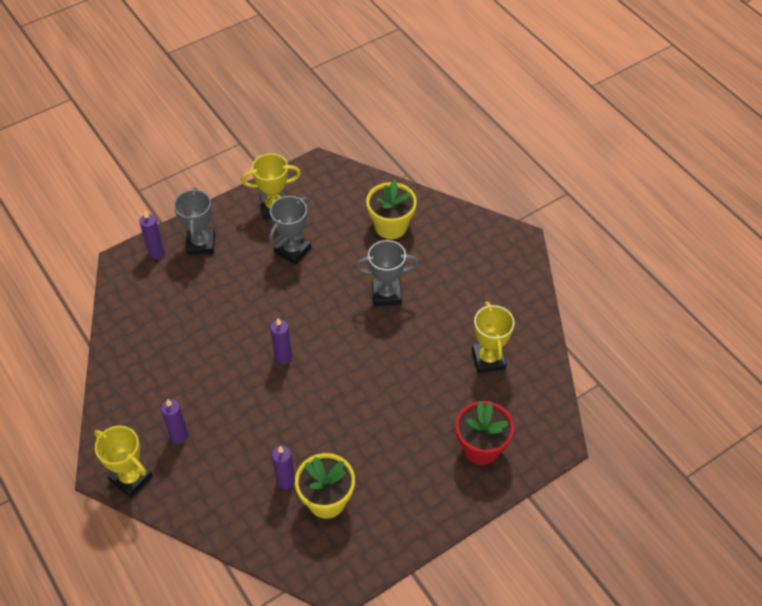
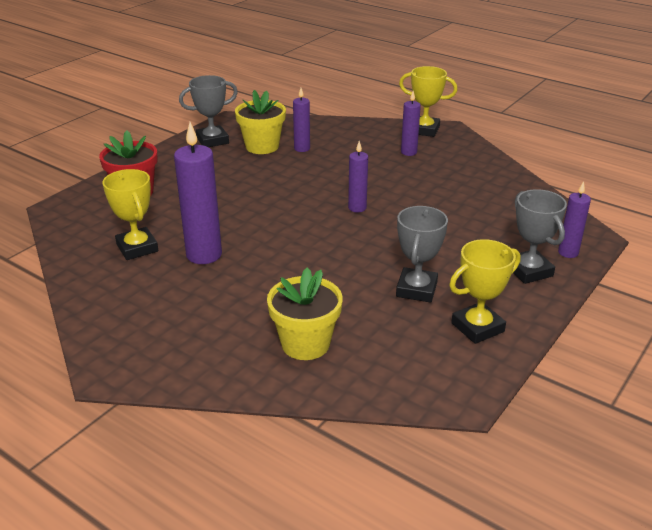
camera: 160 degrees right, 20 degrees down
(386, 294) = (276, 275): grey trophy -> grey trophy (212, 140)
(435, 333) = (204, 255): none -> purple candle

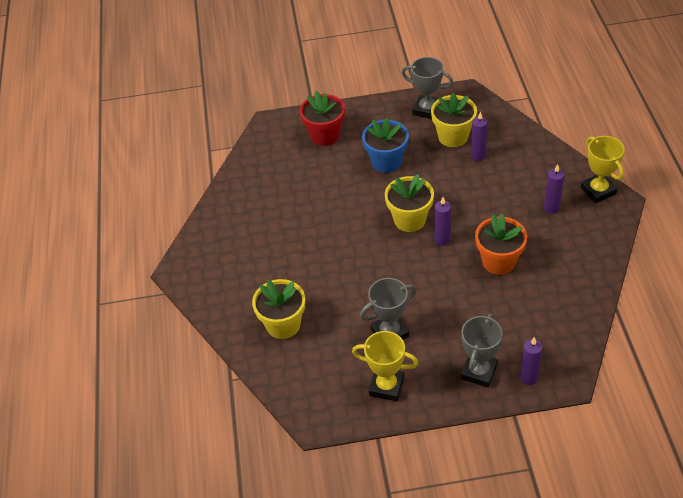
camera: 50 degrees right, 15 degrees up
(137, 248) = (278, 187): yellow trophy -> none
(204, 255) = (306, 218): purple candle -> none
(226, 184) = (386, 162): none -> blue flower pot
(308, 209) = (409, 220): none -> yellow flower pot
(424, 198) = (498, 261): none -> orange flower pot

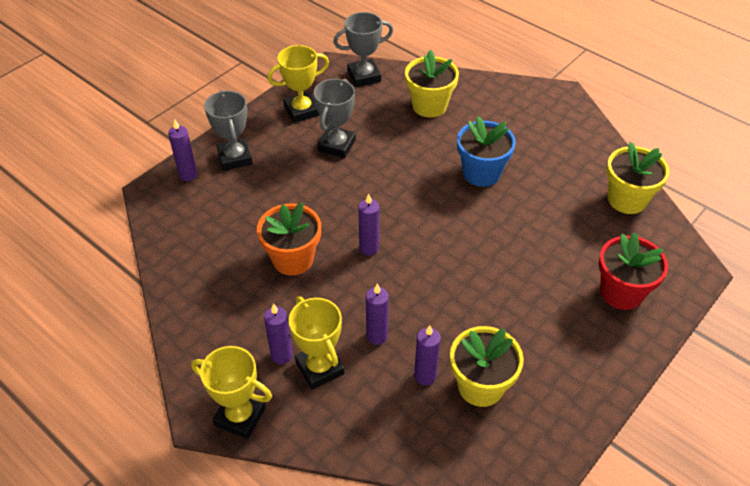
camera: 135 degrees right, 0 degrees up
(386, 162) = (517, 301): blue flower pot -> blue flower pot (481, 173)
(409, 220) = (422, 250): yellow flower pot -> yellow flower pot (627, 199)
(427, 109) = (554, 409): grey trophy -> grey trophy (364, 76)
(486, 188) = (377, 336): none -> purple candle
(534, 190) = (319, 368): none -> yellow trophy

